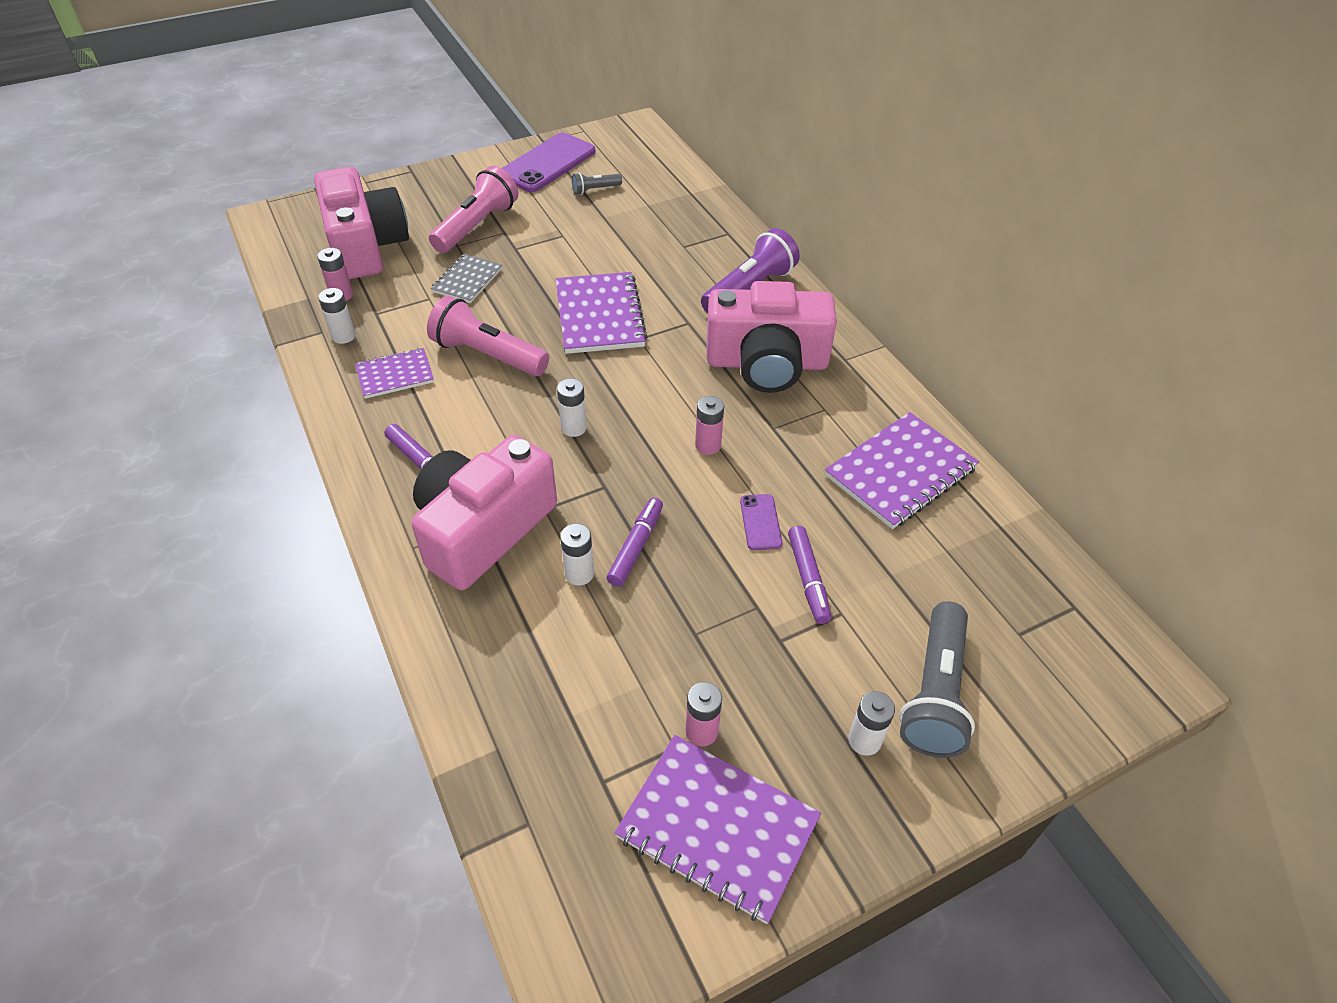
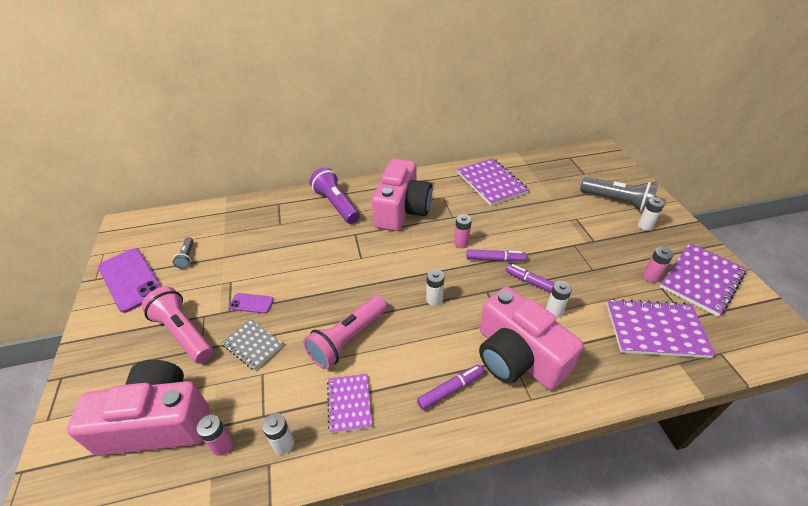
camera: 75 degrees left, 5 degrees down
(599, 315) = (330, 273): purple notebook -> purple notebook (655, 330)
(760, 522) = (519, 233): purple phone -> purple phone (251, 303)
(808, 579) = (556, 225): purple marker -> purple marker (495, 259)

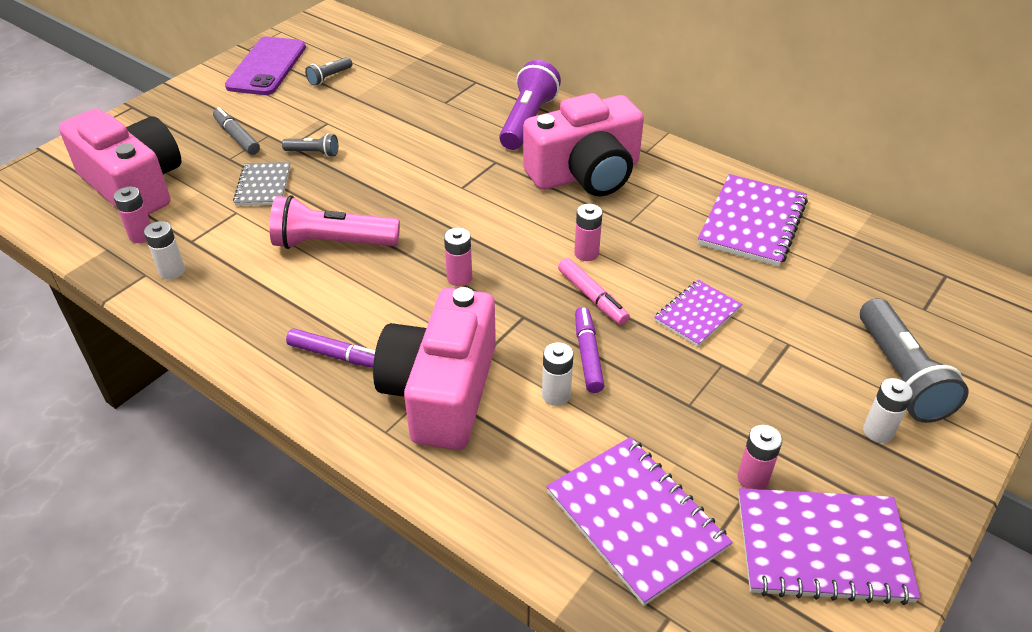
camera: 50 degrees right, 0 degrees up
(183, 333) = (237, 137): pink flashlight -> grey marker
(251, 303) = (313, 153): purple phone -> grey flashlight
(349, 403) = (253, 289): purple notebook -> purple notebook (697, 314)
(434, 299) = (459, 278): white battery -> pink battery
(495, 259) = (592, 297): purple marker -> pink marker

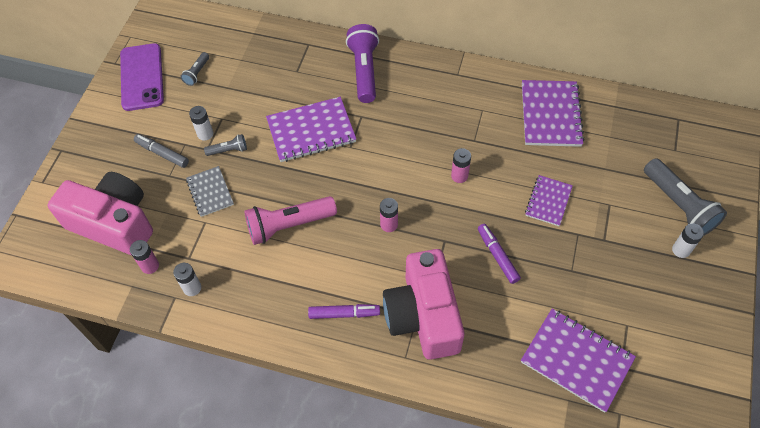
camera: 20 degrees left, 15 degrees up
(556, 395) = (493, 292): white battery -> white battery (205, 134)
(585, 173) = (427, 107): pink camera -> none
(592, 297) = (479, 210): pink marker -> none
(753, 478) = (627, 308): pink battery -> none
(822, 547) = (680, 338): purple notebook -> purple notebook (311, 131)

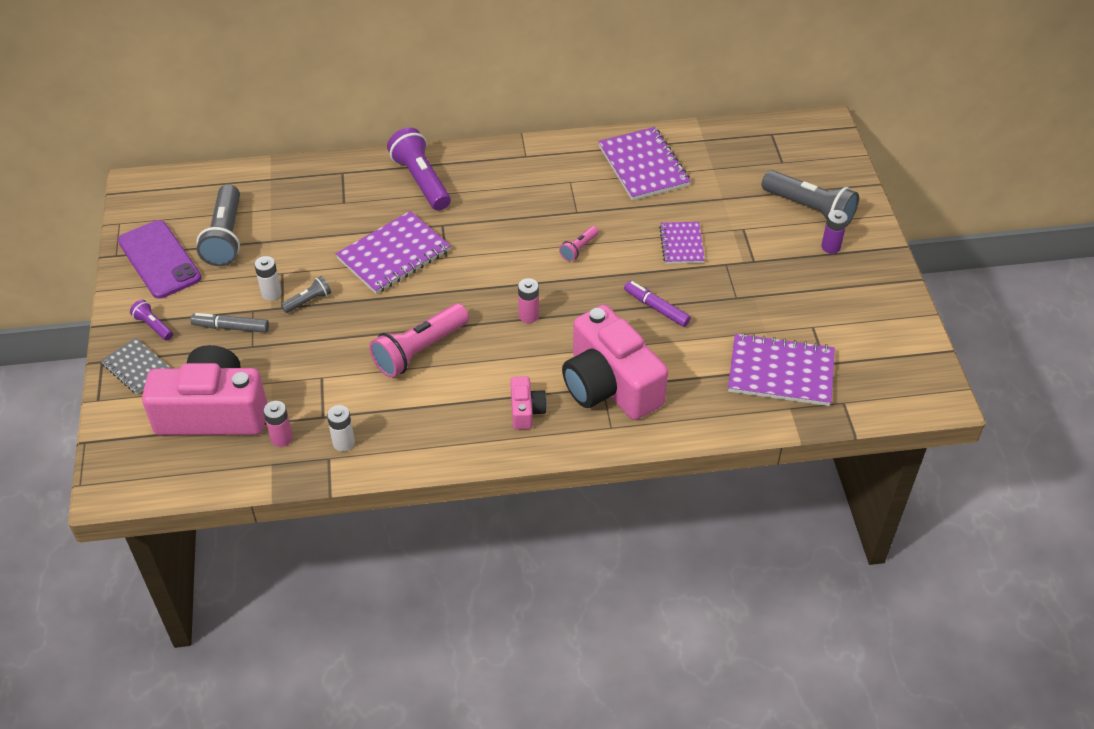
camera: 25 degrees left, 10 degrees down
(110, 133) = (153, 326): none -> purple flashlight
(197, 73) = (225, 237): grey flashlight -> grey flashlight, size x2.04
(210, 192) = (311, 347): grey notebook -> grey notebook (137, 367)
(344, 314) = (526, 410): purple marker -> pink camera
(459, 176) = (579, 249): pink battery -> pink flashlight
(681, 250) = (830, 247): white battery -> purple battery

